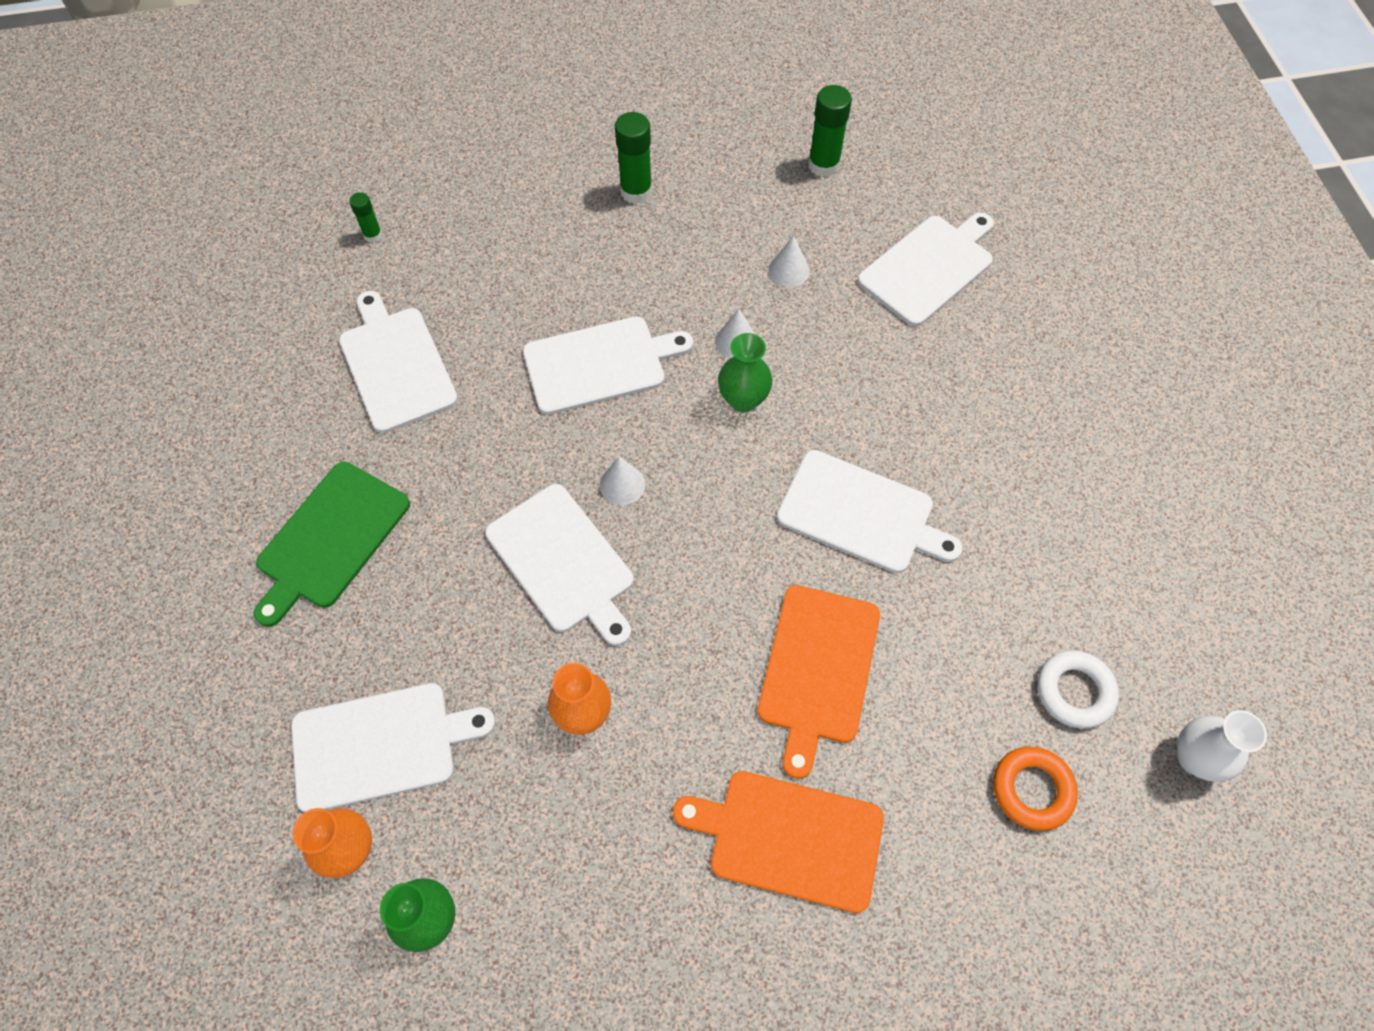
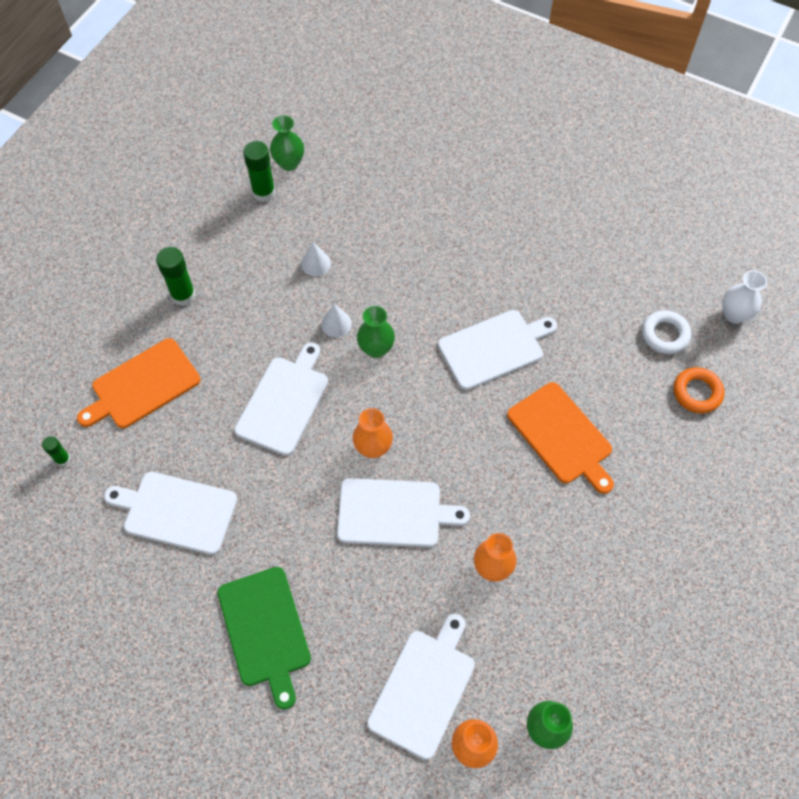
camera: 50 degrees left, 0 degrees up
(622, 484) = (373, 448): white cone -> orange vase
(789, 839) = (638, 518): orange cutting board -> orange cutting board (142, 386)
(882, 159) = (289, 163): none -> green vase
(928, 267) = (379, 200): white cutting board -> none

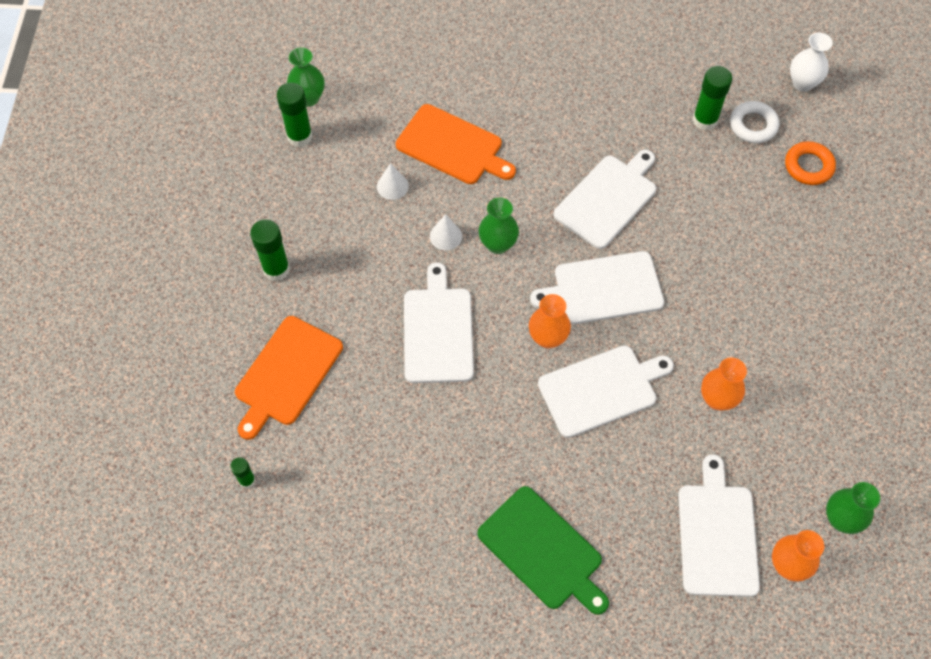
camera: 25 degrees left, 0 degrees up
(176, 512) = (392, 480): white cutting board -> white cutting board (603, 289)
(562, 436) = (713, 254): orange cutting board -> orange cutting board (452, 146)
(622, 313) = (705, 120): none -> green glue stick

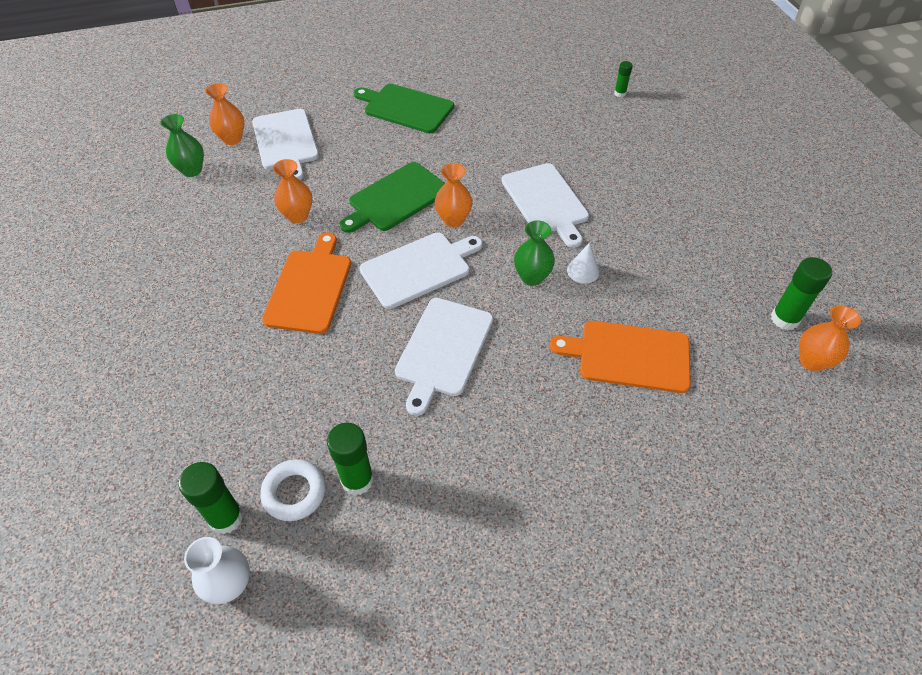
camera: 160 degrees right, 10 degrees down
(276, 269) = (705, 207): green glue stick -> green glue stick (226, 517)
(287, 374) = (640, 148): orange cutting board -> orange cutting board (309, 287)
(308, 98) = (812, 361): green vase -> orange vase
(392, 186) = (661, 299): white cone -> none
(601, 389) = (396, 198): white cutting board -> green cutting board
(808, 166) = (220, 457): orange ring -> none

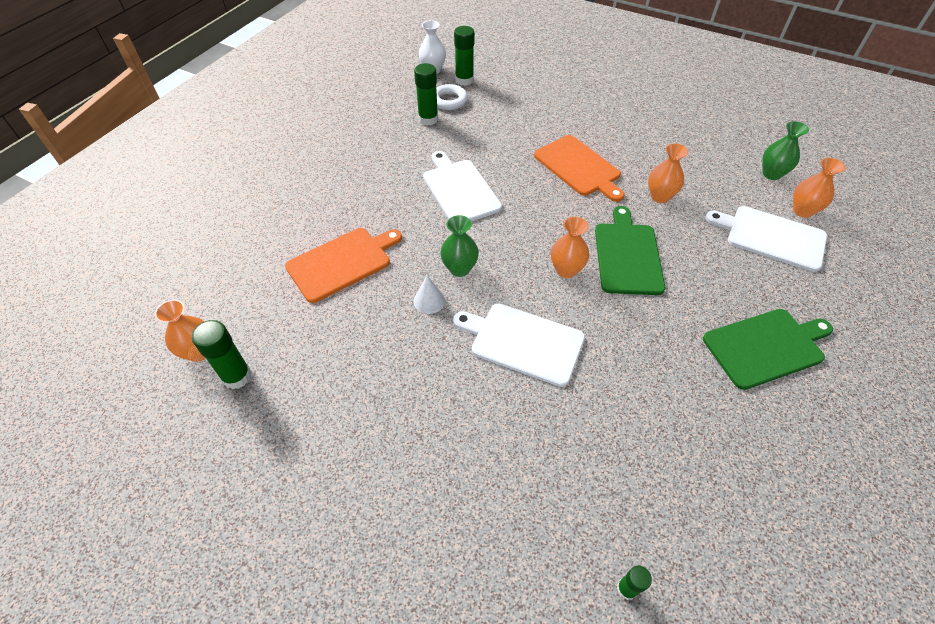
camera: 135 degrees right, 0 degrees up
(419, 268) = (538, 221): white cutting board -> none

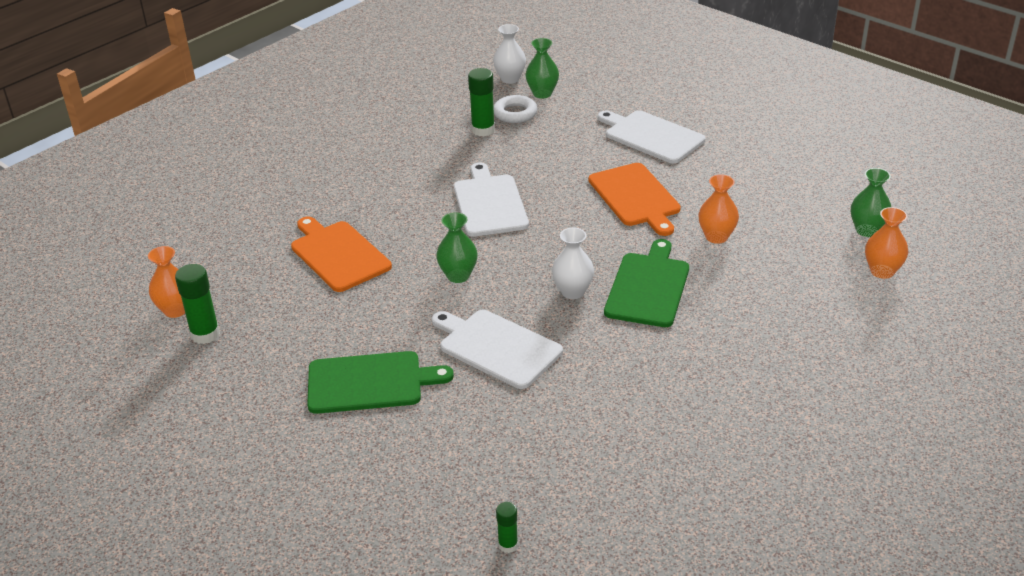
camera: 15 degrees right, 15 degrees down
(342, 262) = (338, 254): orange cutting board -> orange cutting board turned 105 degrees counterclockwise
(429, 301) = (415, 299): white cone -> none
(464, 80) = (542, 93): green glue stick -> green vase
(566, 270) = (573, 292): orange vase -> white vase
(766, 347) = (758, 388): green cutting board -> green cutting board (370, 382)
(771, 237) = (827, 292): white cutting board -> white cutting board (651, 136)

